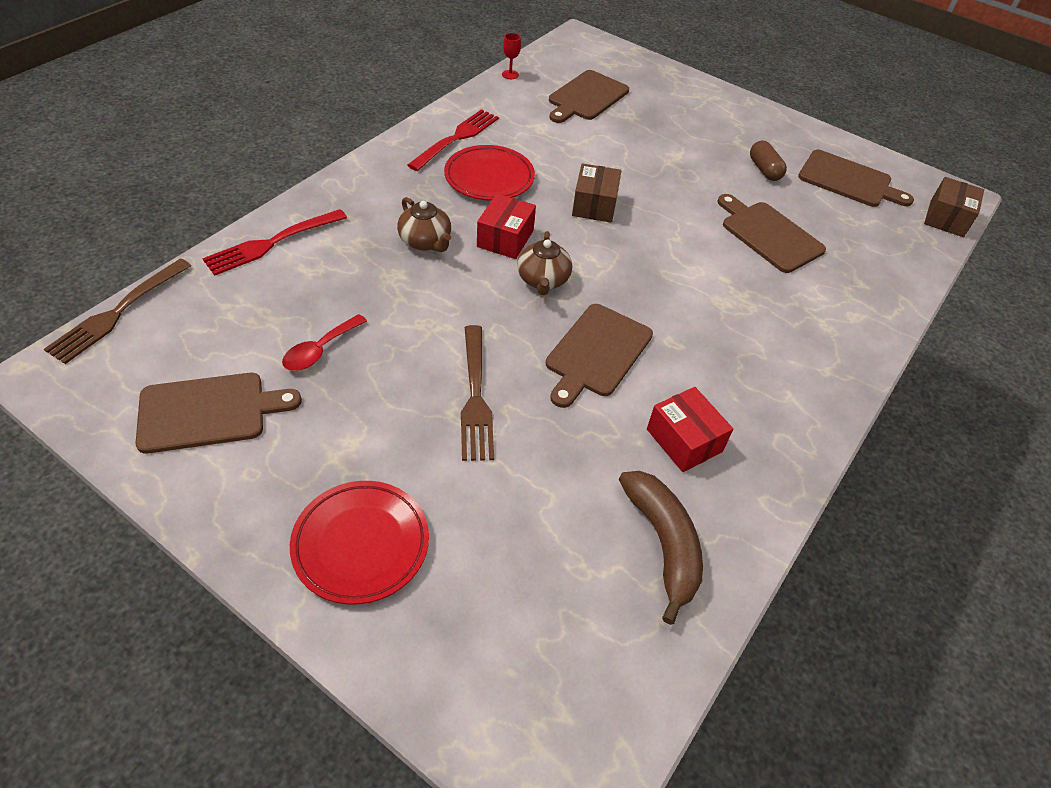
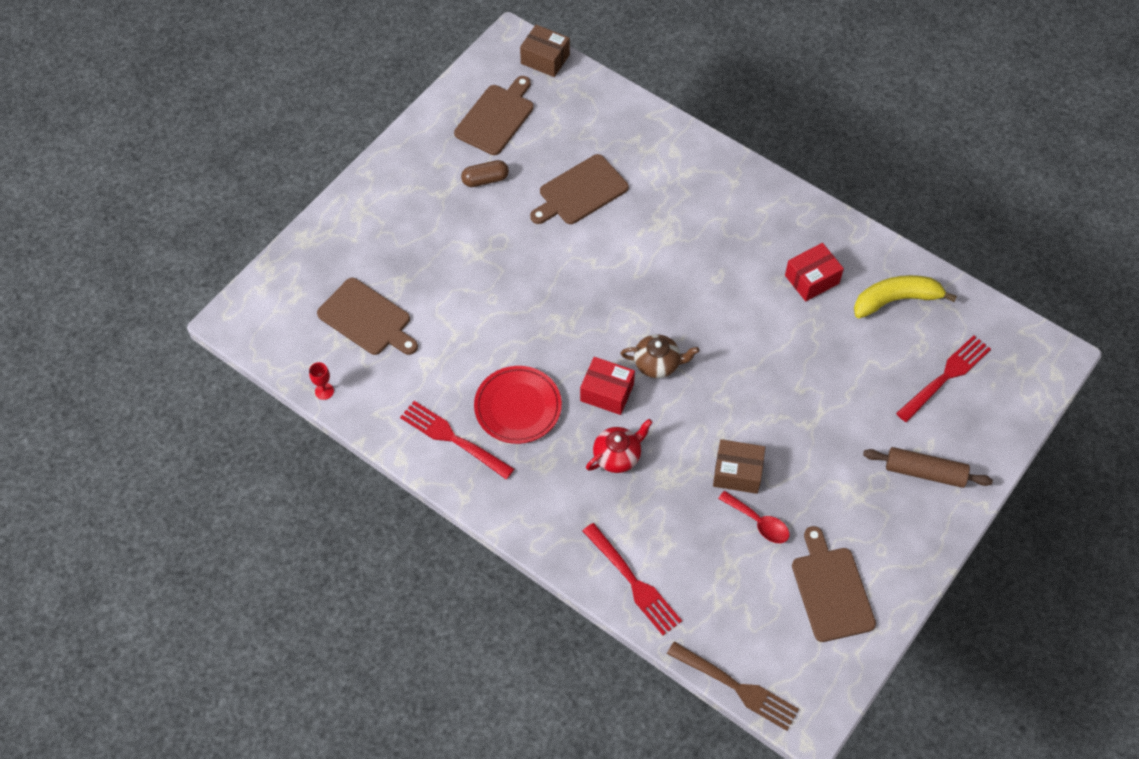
camera: 85 degrees left, 10 degrees up
(361, 544) = (925, 472): red plate -> brown rolling pin
(425, 241) = (618, 456): brown teapot -> red teapot
(475, 396) = (791, 410): brown fork -> none
(526, 597) = (945, 376): none -> red fork
(594, 205) = (552, 321): brown box -> brown box (737, 473)
(597, 353) = (736, 328): brown cutting board -> none
(663, 544) = (896, 300): brown banana -> yellow banana

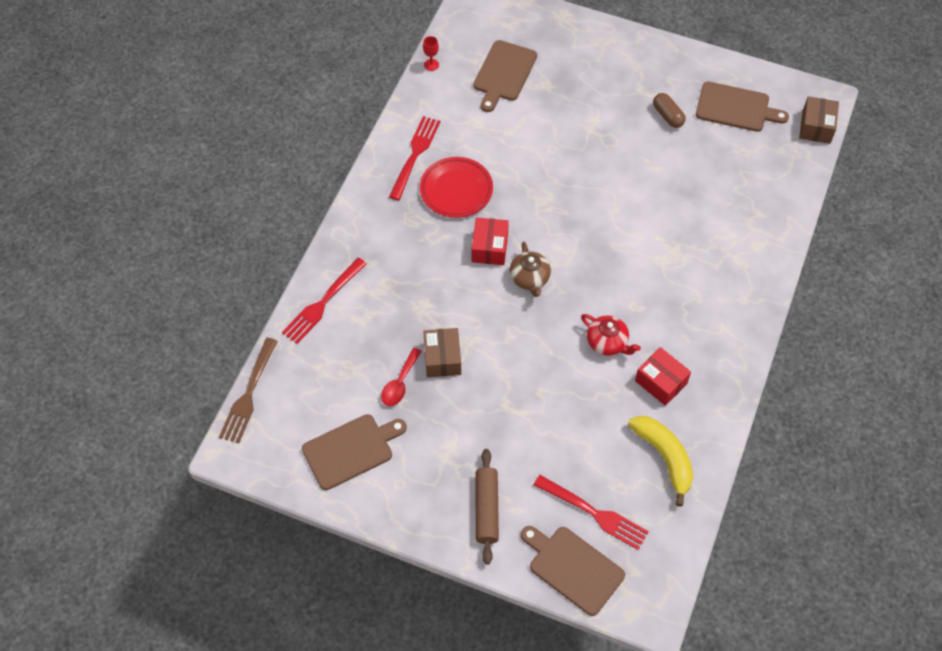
camera: 75 degrees right, 0 degrees up
(580, 192) = (683, 185): brown cutting board -> brown cutting board (573, 568)
(618, 456) = (433, 268): red teapot -> red teapot (607, 342)

